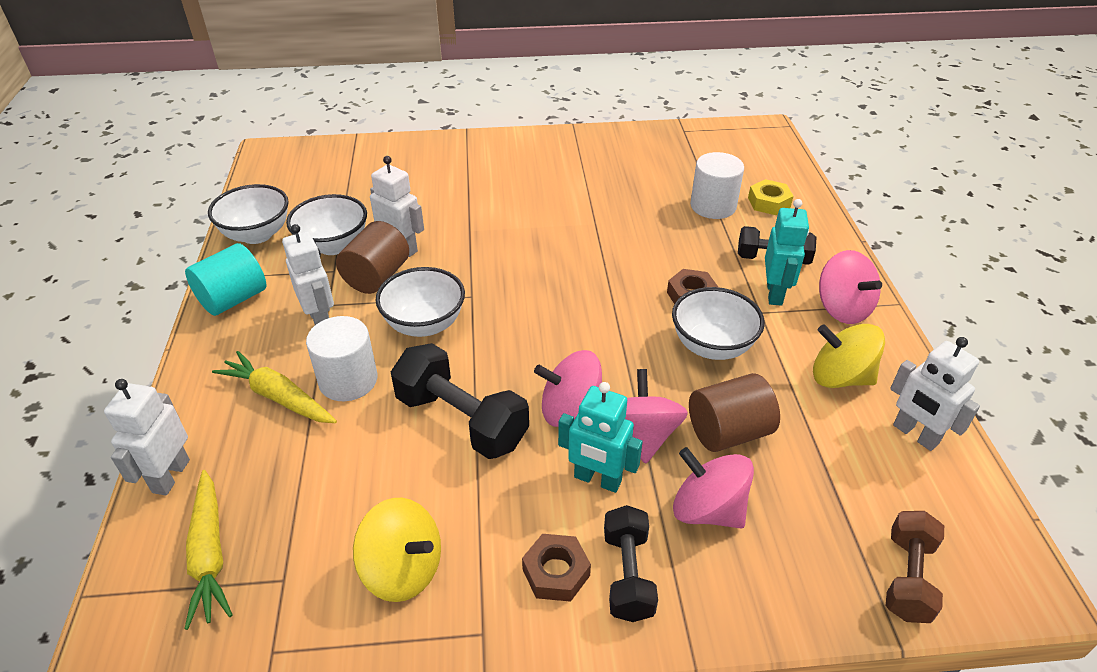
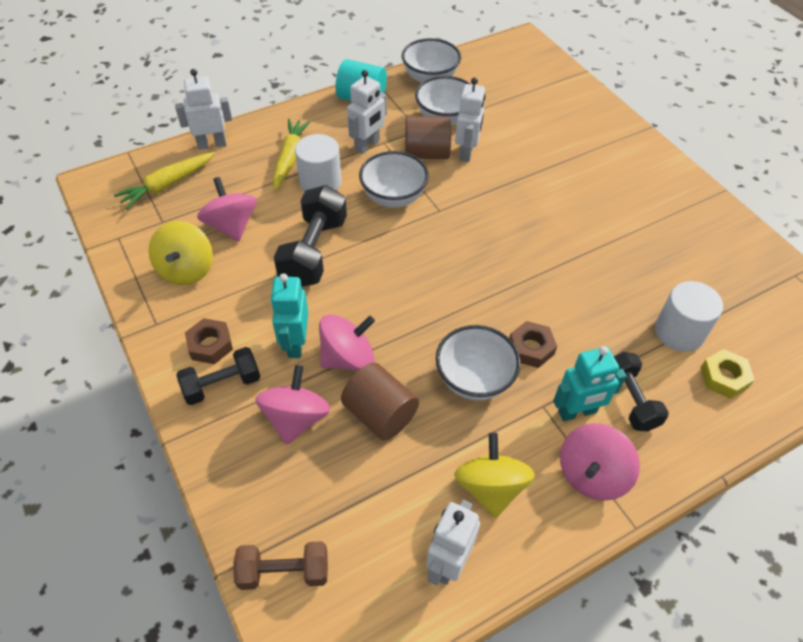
camera: 65 degrees right, 10 degrees up
(570, 410) = (353, 307): pink spinning top -> pink spinning top (231, 226)

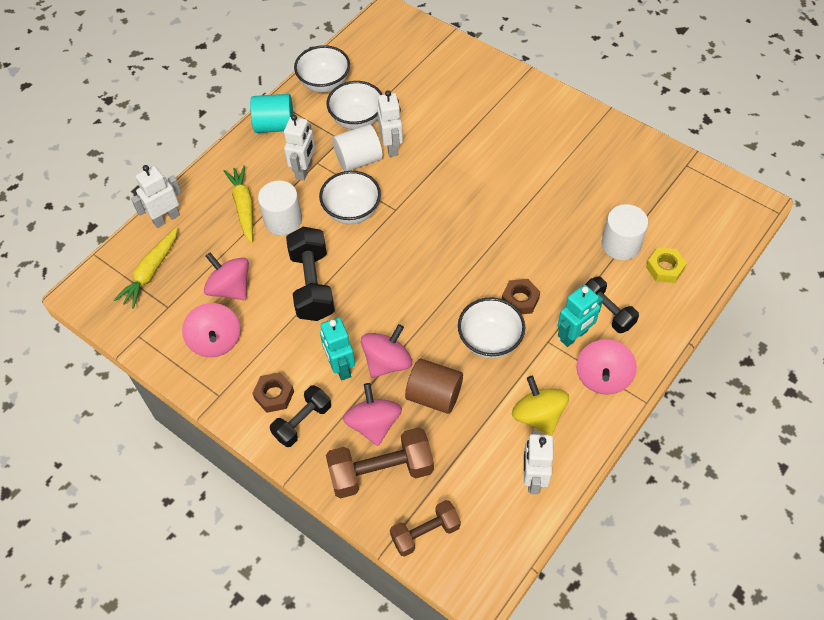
camera: 20 degrees left, 5 degrees up
(186, 269) = (216, 341): yellow spinning top -> pink spinning top
(274, 475) = (381, 471): none -> brown dumbbell
(426, 153) = (358, 160): brown cylinder -> white cylinder

